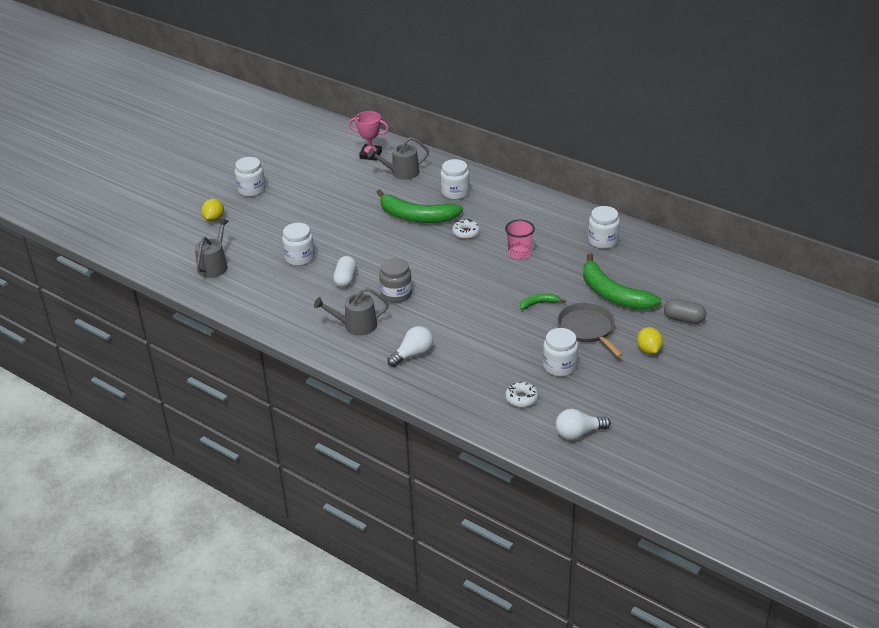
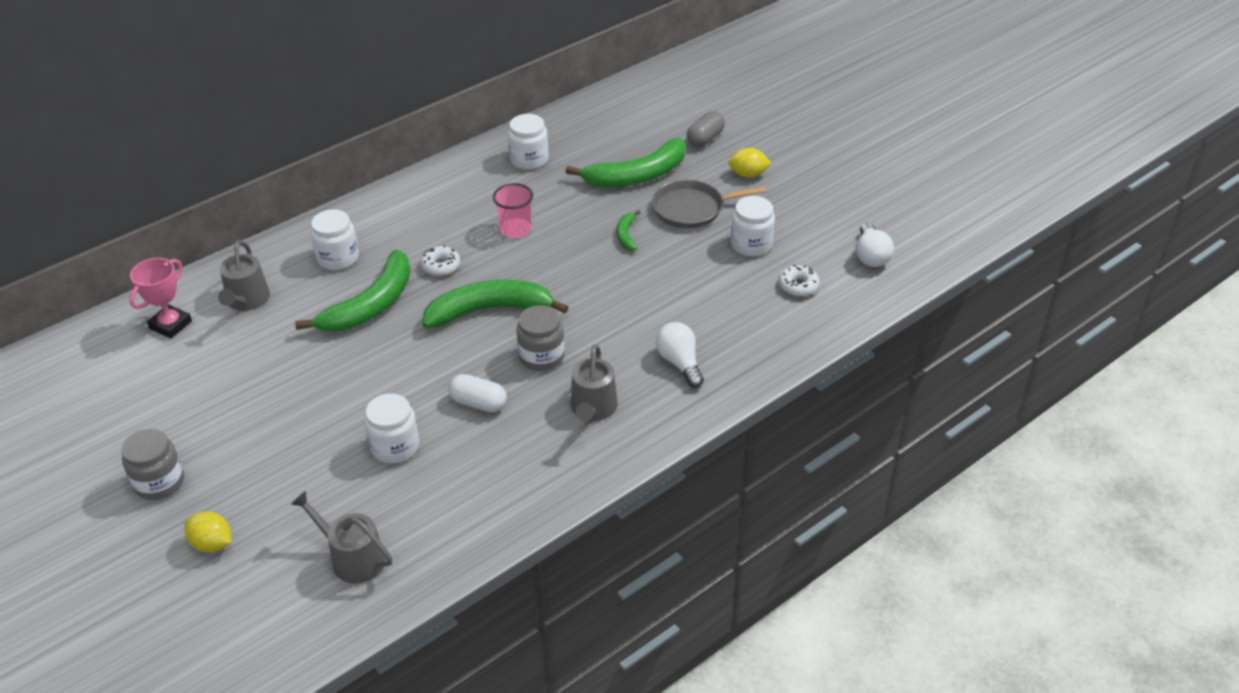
camera: 75 degrees left, 5 degrees up
(251, 190) = (159, 482): white jar -> grey jar
(432, 263) = (490, 310): none -> green banana

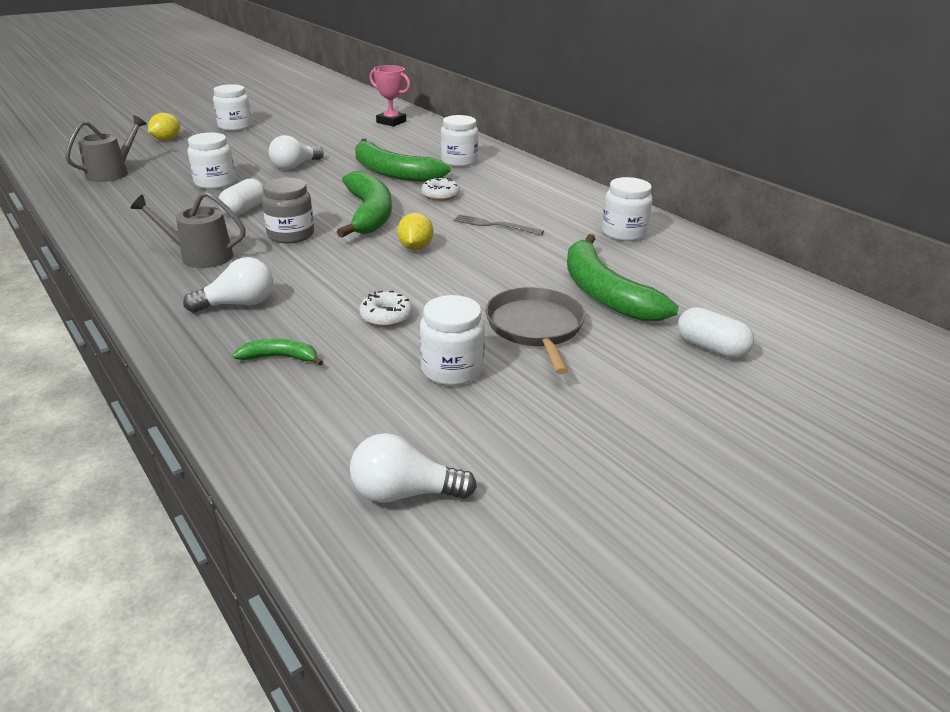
camera: 90 degrees right, 10 degrees down
(159, 482) = (235, 126): grey jar -> white jar
(246, 300) = (411, 138): grey watering can -> none
(342, 388) = (295, 166): none -> white light bulb
(515, 229) = (494, 225): pink cup -> grey fork
(626, 235) = (481, 282): green banana -> green banana (280, 357)
(705, 139) = (711, 347): grey capsule -> white capsule
(748, 174) = (626, 379): yellow lemon -> yellow lemon (415, 248)
(798, 286) = (347, 403): white donut -> white donut (386, 316)

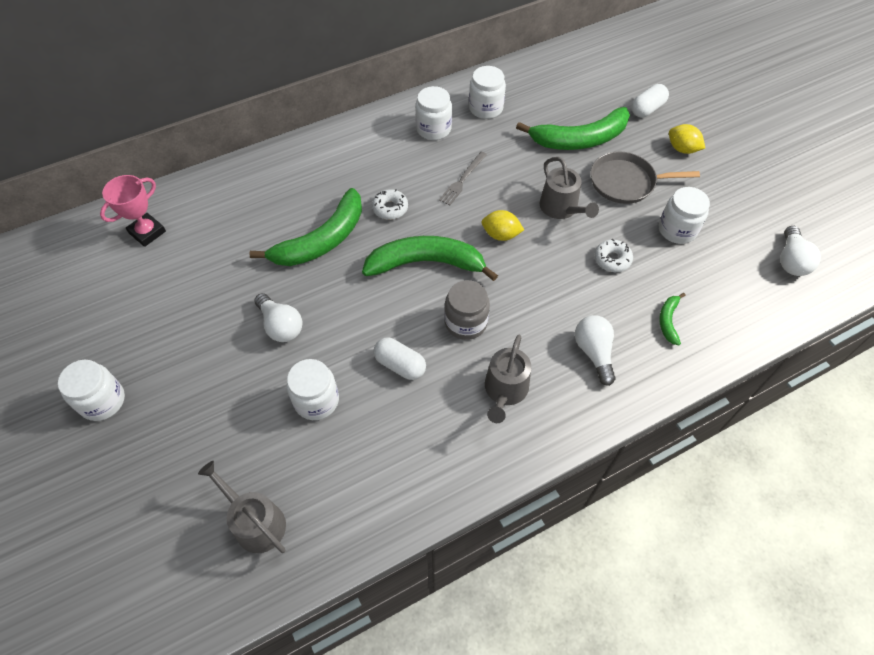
camera: 80 degrees left, 25 degrees up
(166, 140) = (134, 480): yellow lemon -> yellow lemon (682, 149)
(459, 161) = (302, 185): white jar -> white jar (433, 129)
(468, 281) = (561, 208): none -> grey watering can

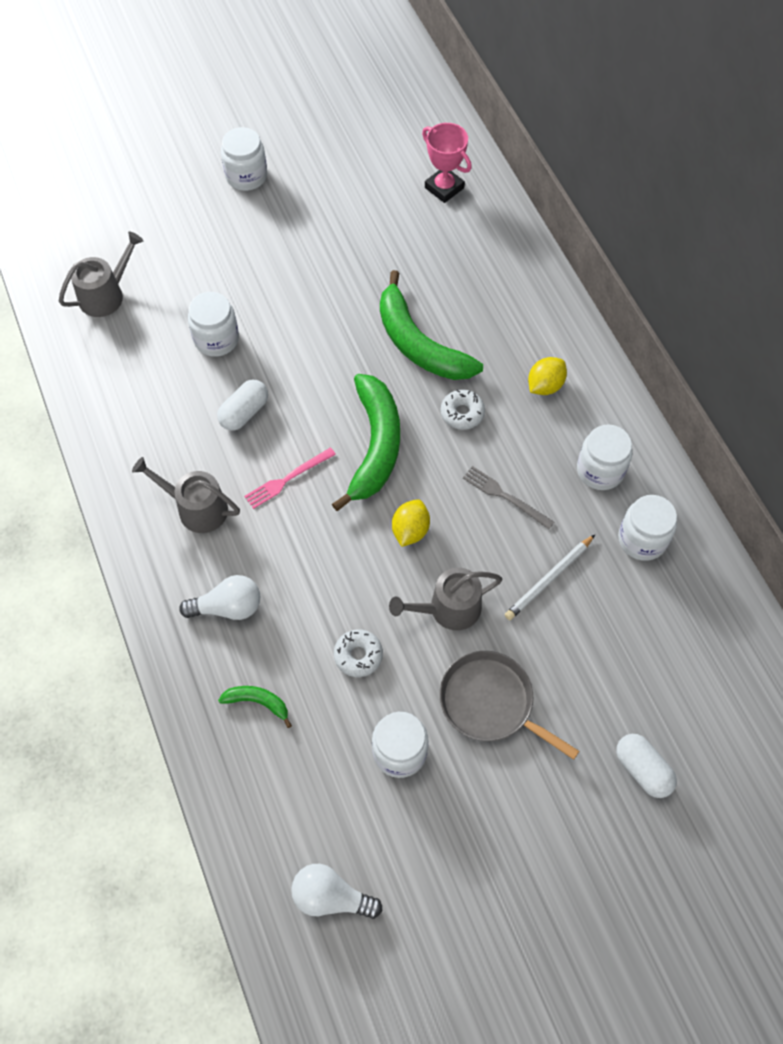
camera: 95 degrees right, 5 degrees up
(281, 326) = (308, 308): white light bulb -> none
(465, 322) = (287, 479): grey jar -> pink fork
(525, 154) = (549, 579): none -> white pencil
(579, 139) = (577, 656): green banana -> none
(626, 182) = (491, 703): grey pan -> grey pan turned 60 degrees counterclockwise
(682, 149) = (554, 801): yellow lemon -> yellow lemon (545, 385)

